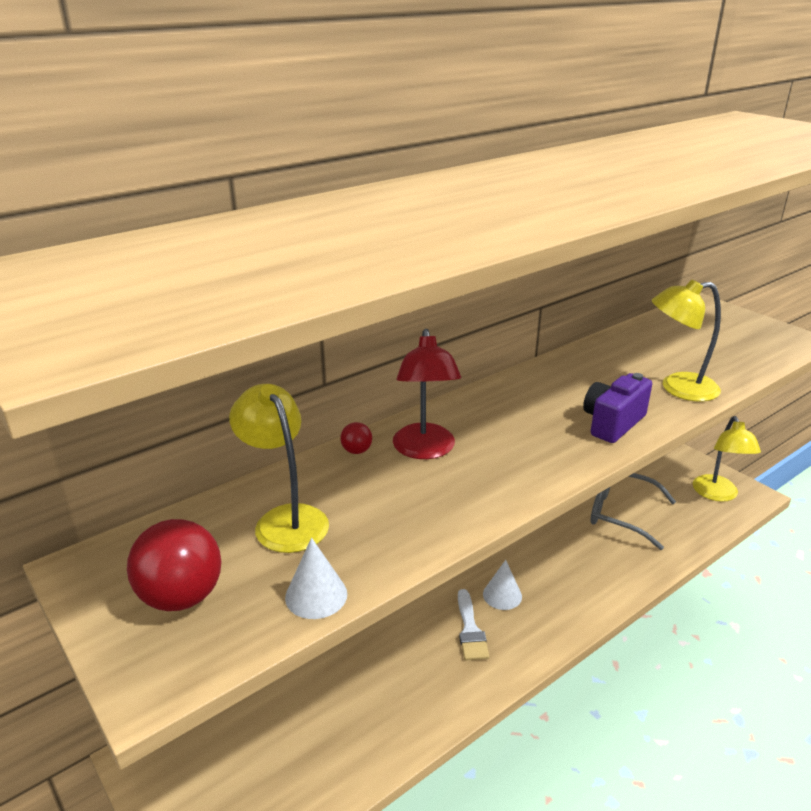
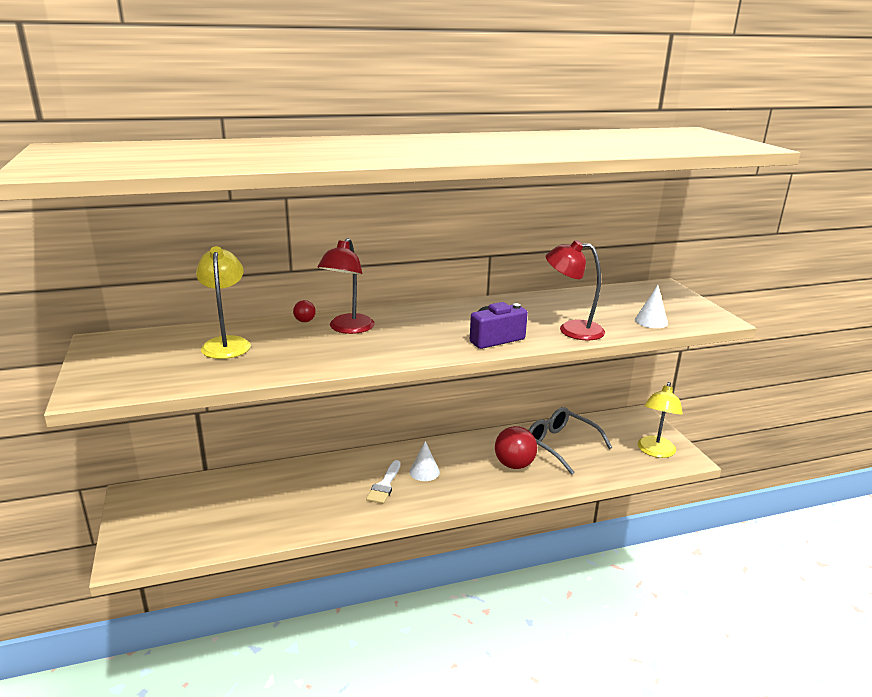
camera: 20 degrees right, 5 degrees down
(181, 597) = (136, 364): red ball -> red ball (514, 465)
(316, 595) = (206, 379): white cone -> white cone (651, 321)
(678, 388) = (571, 329): yellow lamp -> red lamp

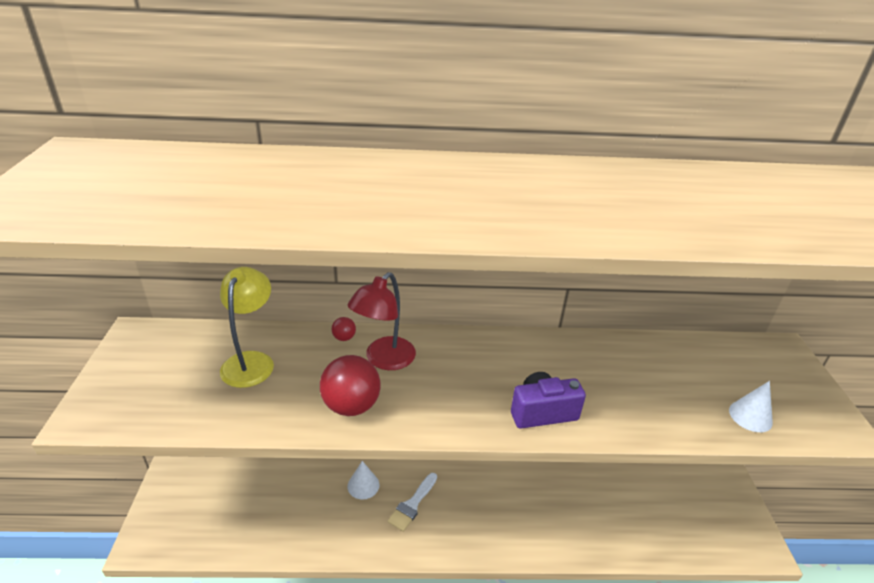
camera: 15 degrees right, 10 degrees up
(424, 472) = (458, 495): white cone -> white cone (363, 485)
(514, 465) = (556, 508): red ball -> red ball (351, 406)
(560, 445) = (616, 490): grey glasses -> none
(571, 329) = (642, 413): red lamp -> none
(655, 452) = (725, 527): yellow lamp -> none

